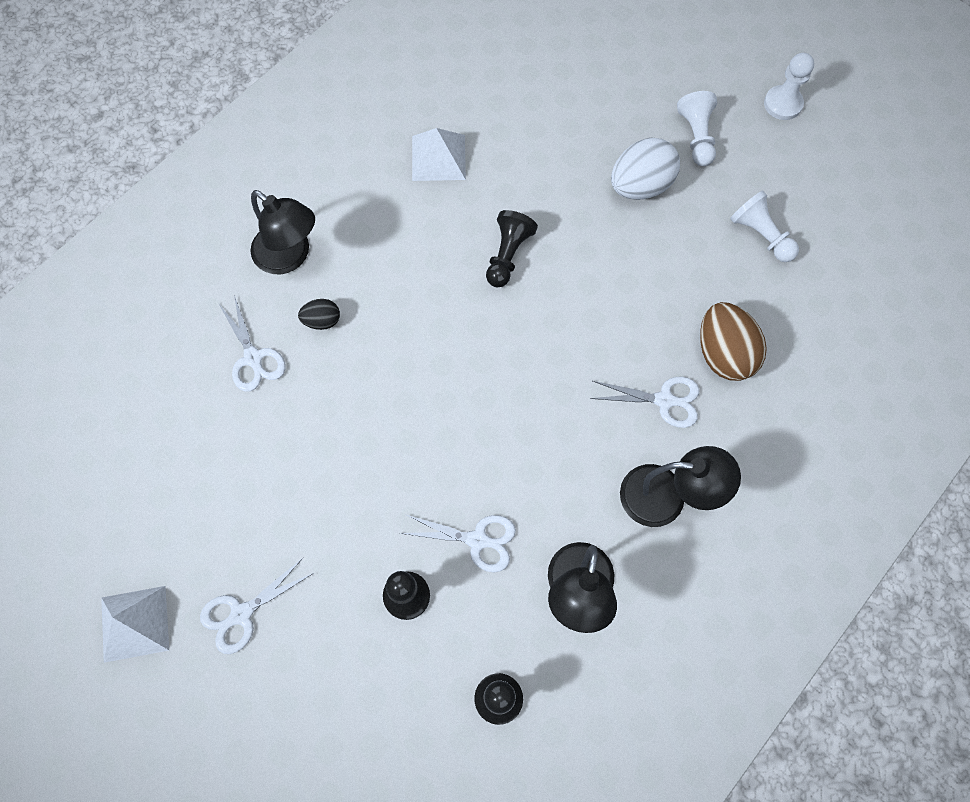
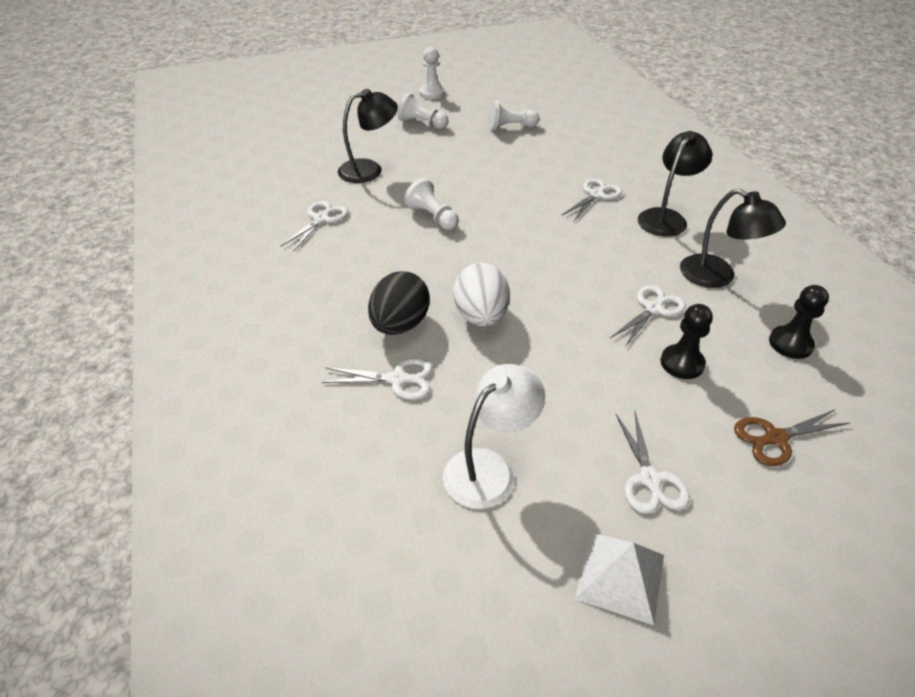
camera: 60 degrees left, 25 degrees down
(192, 481) = (489, 468): none -> white lamp
(290, 257) = (322, 322): black lamp -> black lamp (369, 170)
(322, 321) = (400, 325): black egg -> black egg, size x1.93
(345, 712) = (775, 438): none -> brown scissors
(438, 157) = (321, 219): white pyramid -> white scissors
(508, 255) = (432, 217): black pawn -> white pawn
(640, 186) = (435, 152): white egg -> white egg (481, 316)
(723, 354) = (579, 165): brown egg -> none

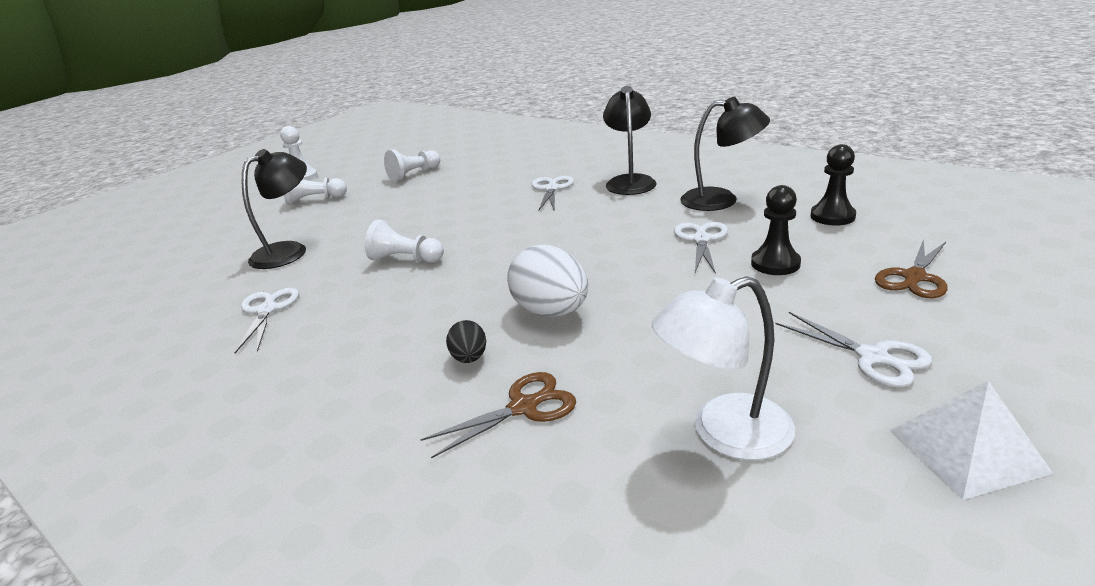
camera: 30 degrees left, 15 degrees down
(398, 379) = (524, 407): white scissors -> brown scissors
(400, 325) = (469, 358): black egg -> black egg, size x0.52
(489, 468) = (724, 433): white lamp -> white lamp turned 120 degrees counterclockwise

